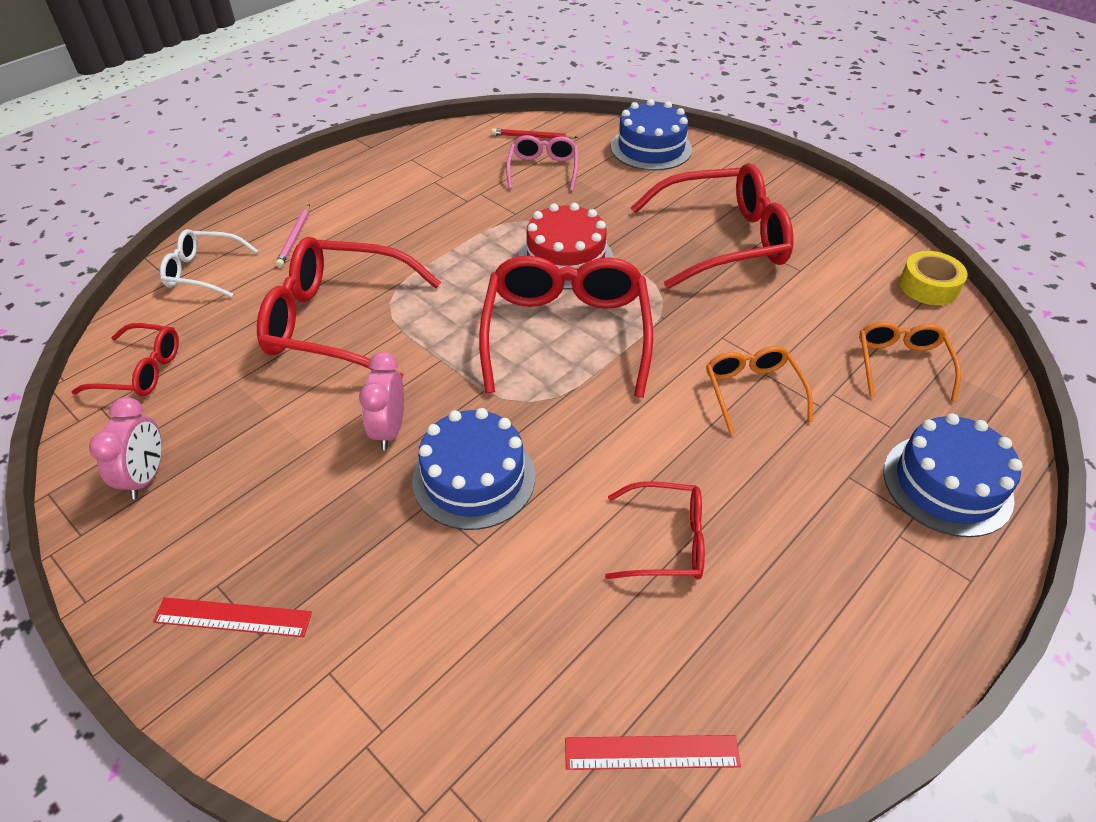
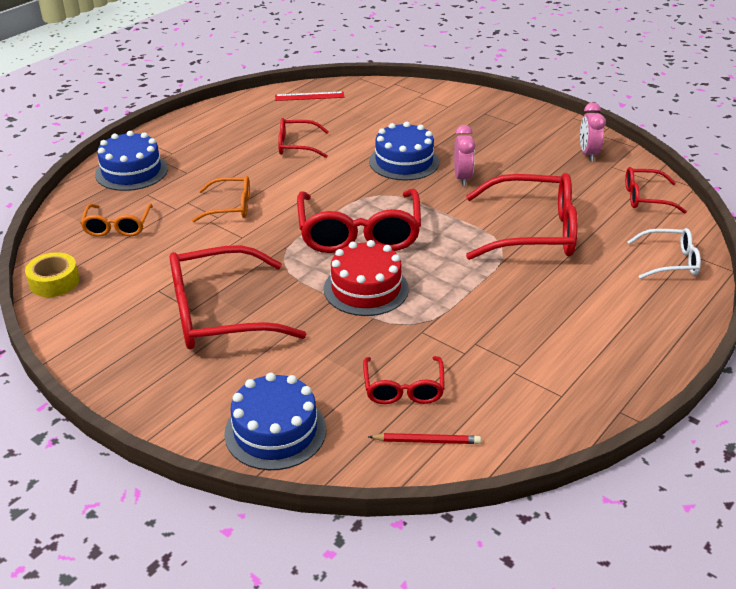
camera: 175 degrees right, 10 degrees down
(233, 617) = (500, 116): red ruler -> none
(295, 238) = (618, 294): pink pencil -> none
(543, 170) = (403, 388): pink glasses -> red glasses
(752, 392) = (230, 206): orange glasses -> orange glasses turned 75 degrees counterclockwise

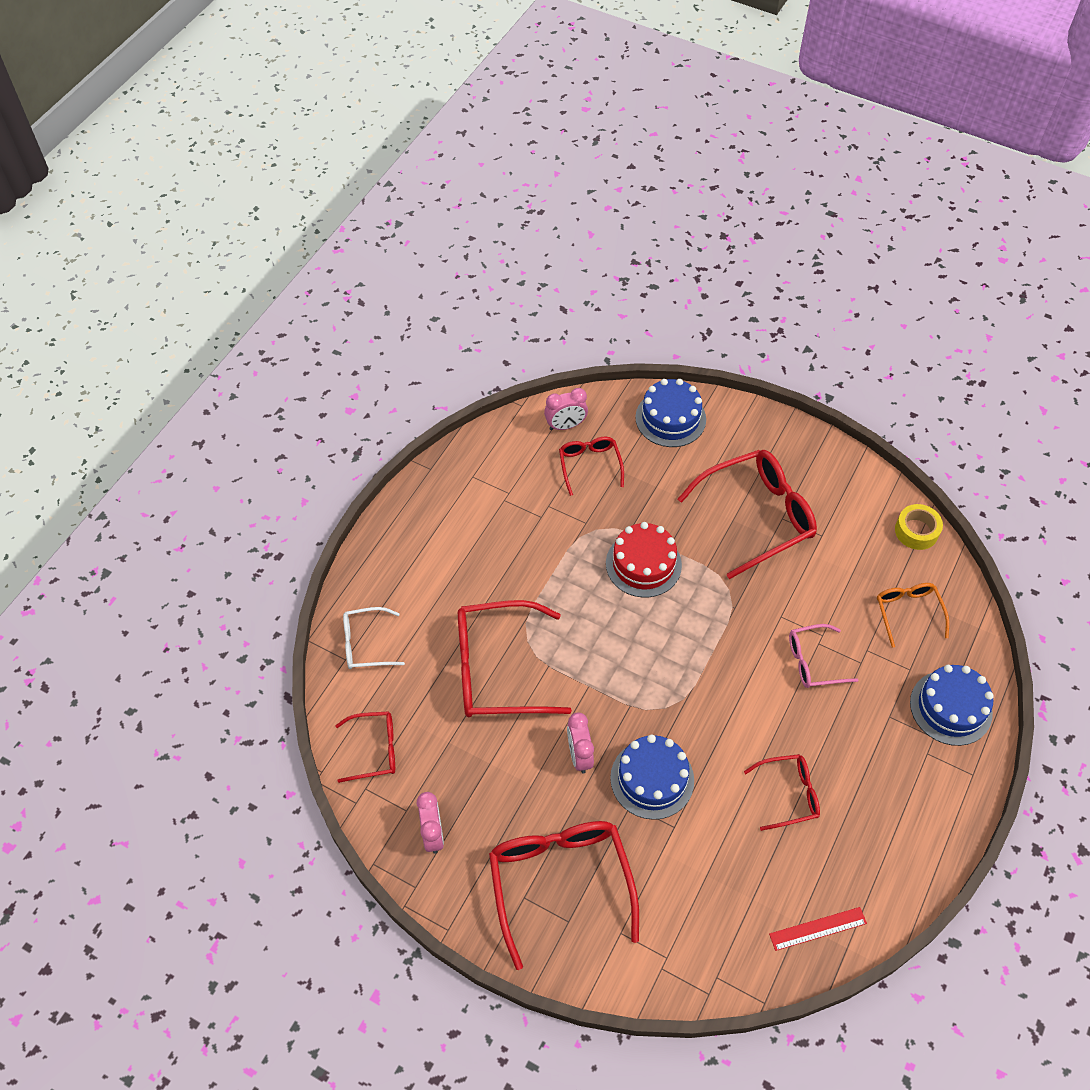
camera: 170 degrees right, 20 degrees up
(230, 206) = (813, 662): orange glasses -> pink glasses
(359, 233) = (669, 640): red glasses -> red glasses (560, 883)
(426, 441) = (565, 426): red pencil -> pink clock

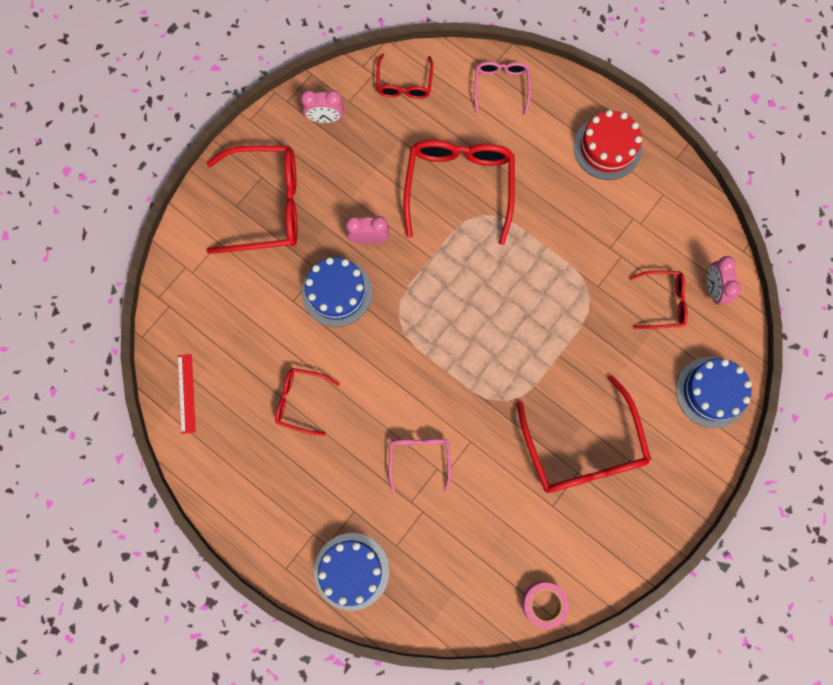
camera: 100 degrees right, 20 degrees up
(366, 644) = (501, 86): white glasses -> pink glasses
(643, 564) = (545, 329): red cake -> red cake (607, 148)
(788, 794) = (301, 401): red glasses -> red glasses turned 105 degrees clockwise
(908, 612) = (454, 564): orange glasses -> none
(916, 531) = (543, 603): yellow tape -> pink tape

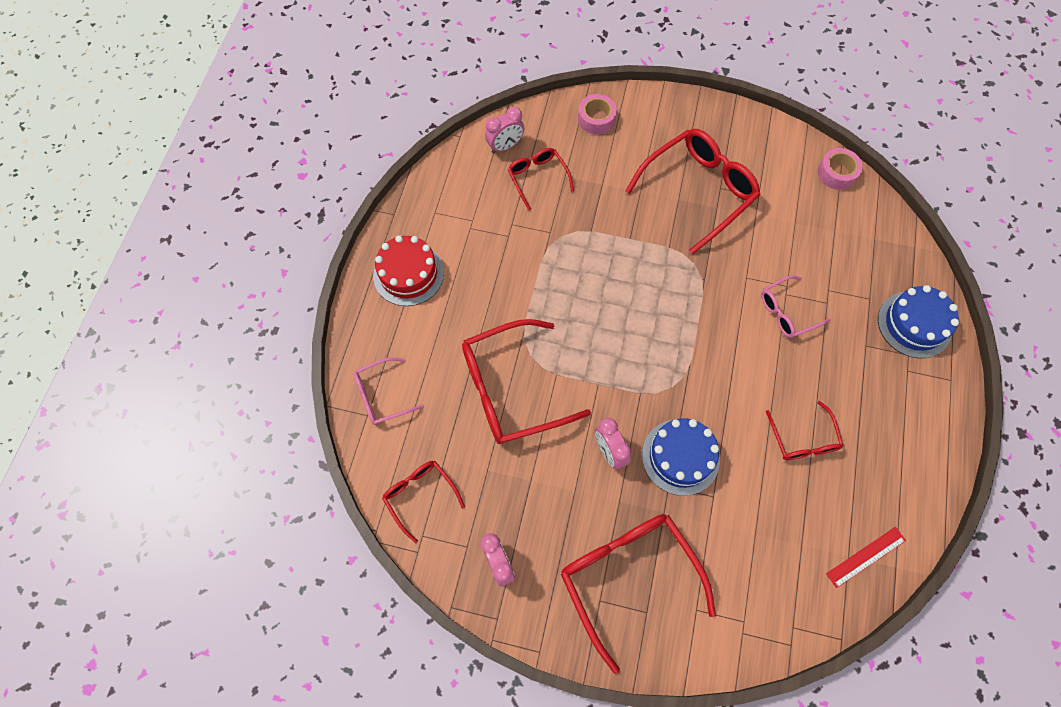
camera: 115 degrees left, 10 degrees down
(404, 84) = (420, 496): red glasses -> red glasses turned 105 degrees counterclockwise
(711, 392) = (596, 119): blue cake -> pink tape

